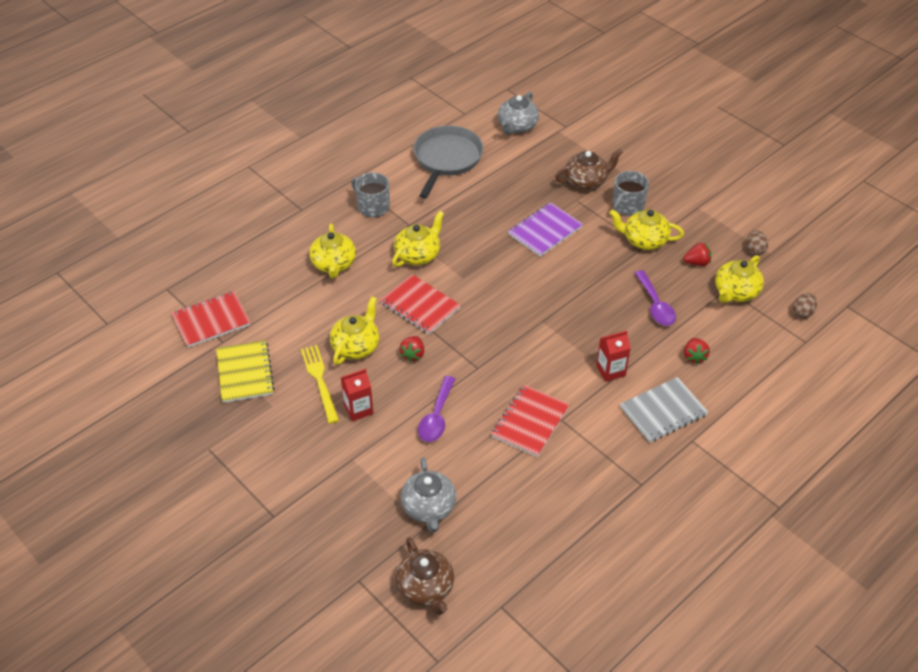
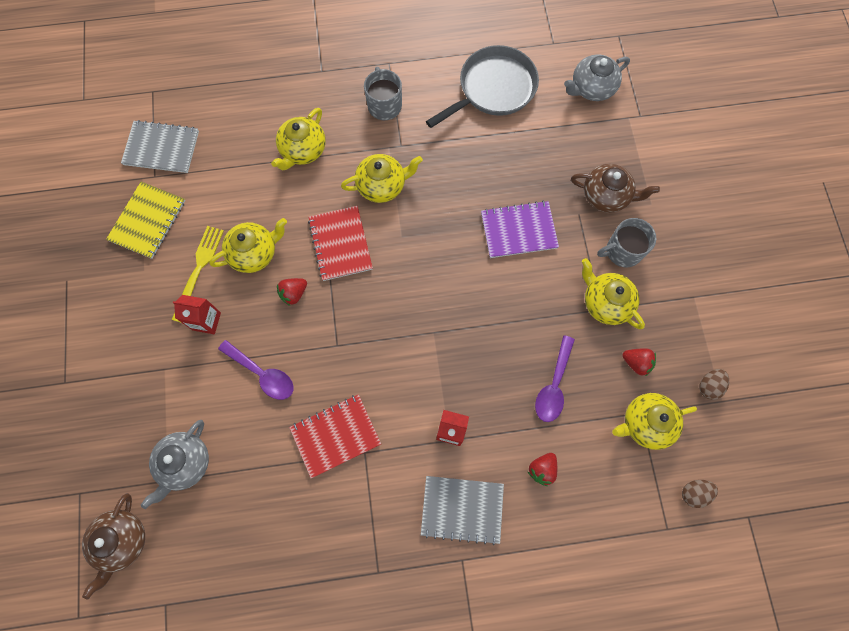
camera: 35 degrees right, 25 degrees up
(211, 321) = (161, 148): red notebook -> grey notebook
(436, 417) = (262, 374): purple spoon -> purple spoon turned 105 degrees counterclockwise

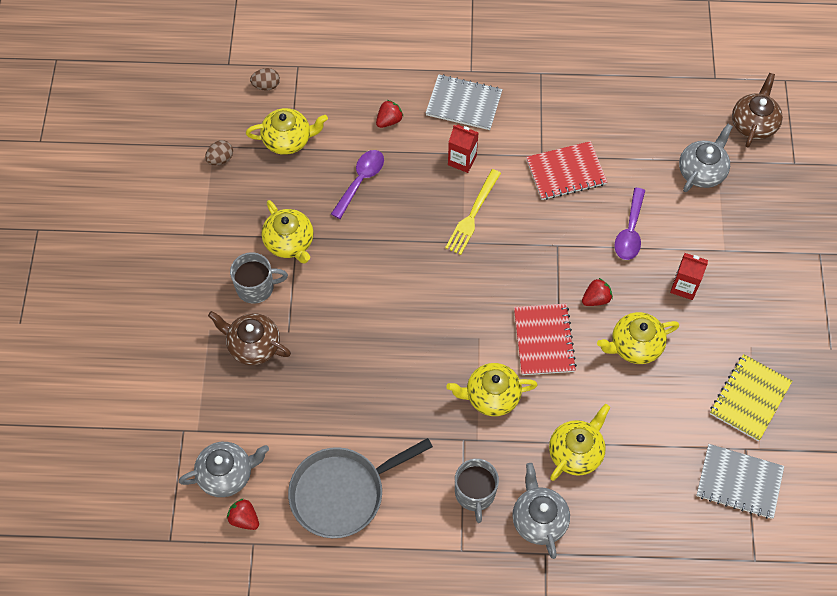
camera: 170 degrees left, 10 degrees down
(198, 270) = (693, 337): yellow fork -> yellow fork (473, 214)
(262, 374) = (630, 231): purple spoon -> purple spoon turned 120 degrees counterclockwise
(329, 94) = (539, 519): none -> grey teapot
(518, 230) = (356, 324): purple notebook -> none
(636, 363) = (279, 187): red strawberry -> red strawberry (244, 519)

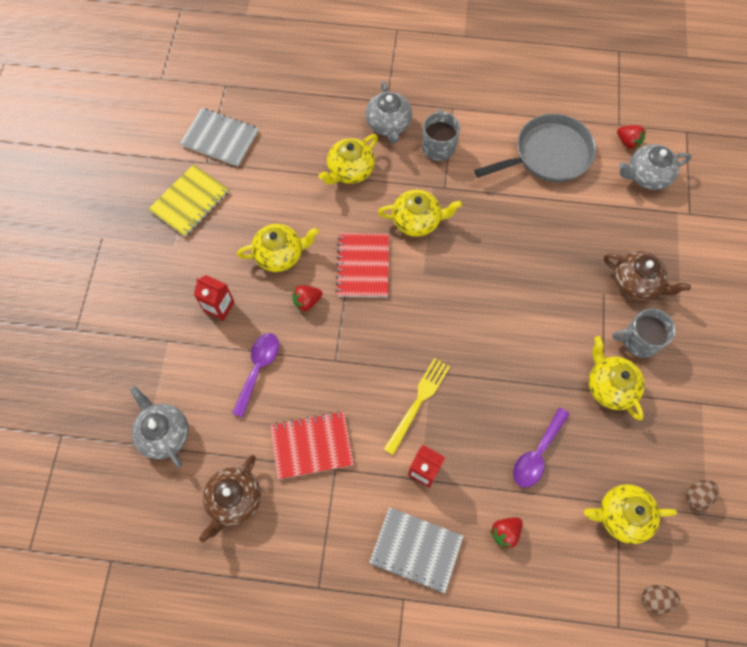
camera: 175 degrees left, 5 degrees up
(702, 171) = (164, 433): grey teapot -> grey teapot turned 105 degrees clockwise
(753, 124) = (88, 490): brown teapot -> brown teapot (234, 500)

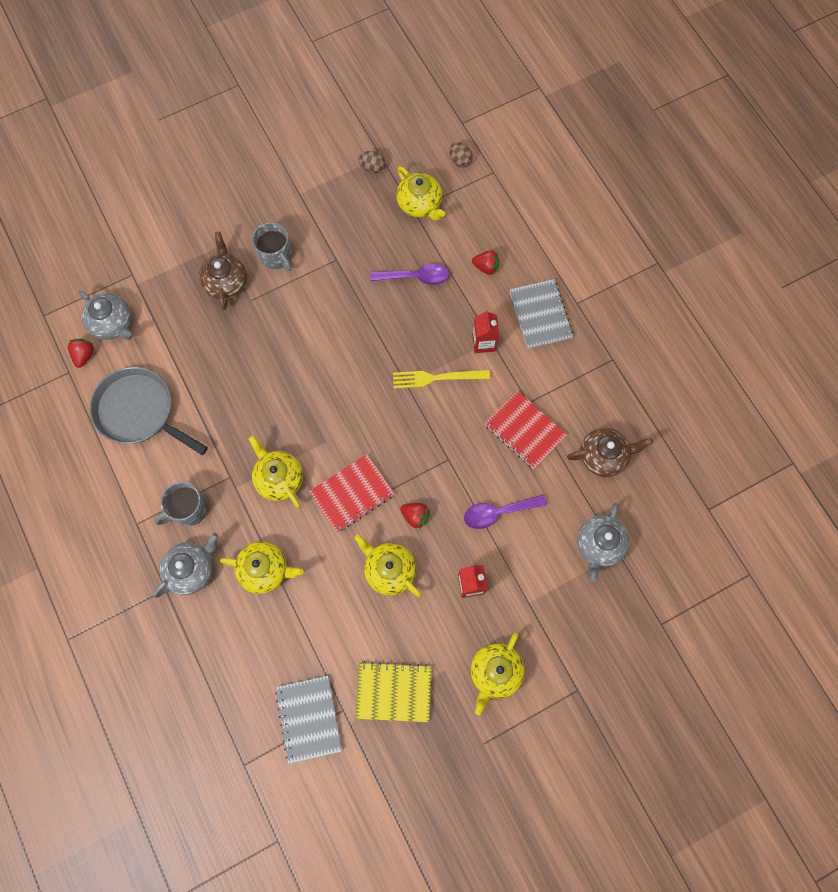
camera: 125 degrees left, 5 degrees up
(610, 386) = (328, 257): yellow teapot -> yellow teapot (495, 672)

